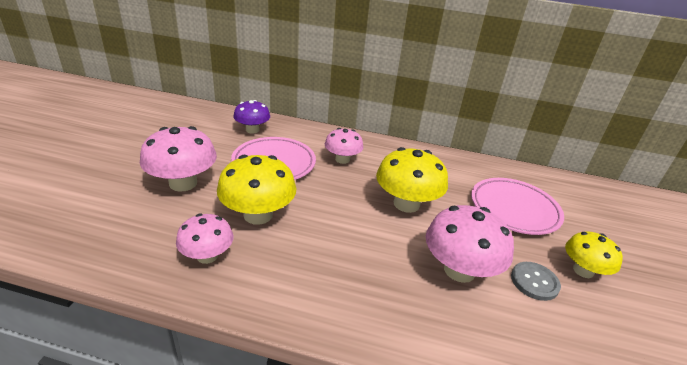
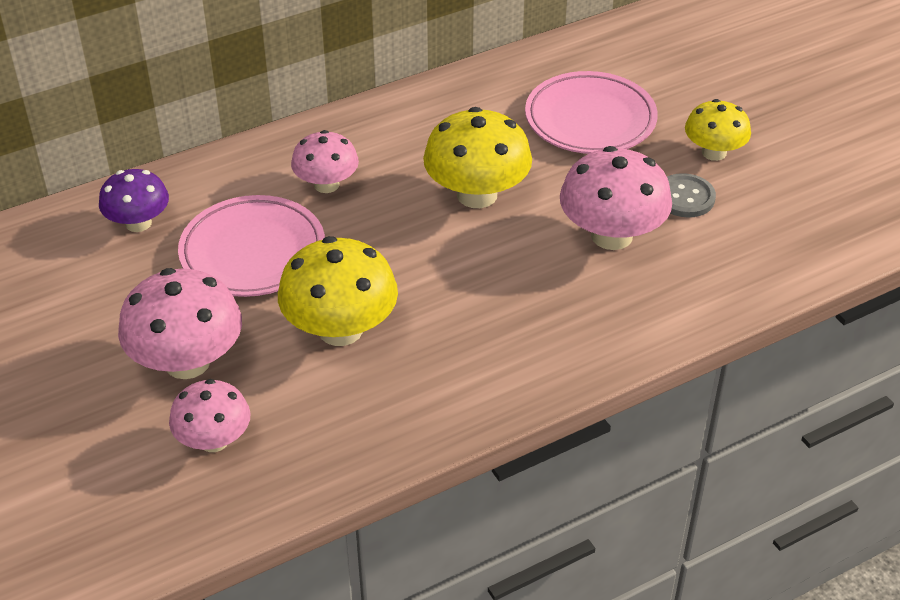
camera: 40 degrees left, 10 degrees up
(207, 256) = (361, 410): pink mushroom -> pink mushroom (214, 440)

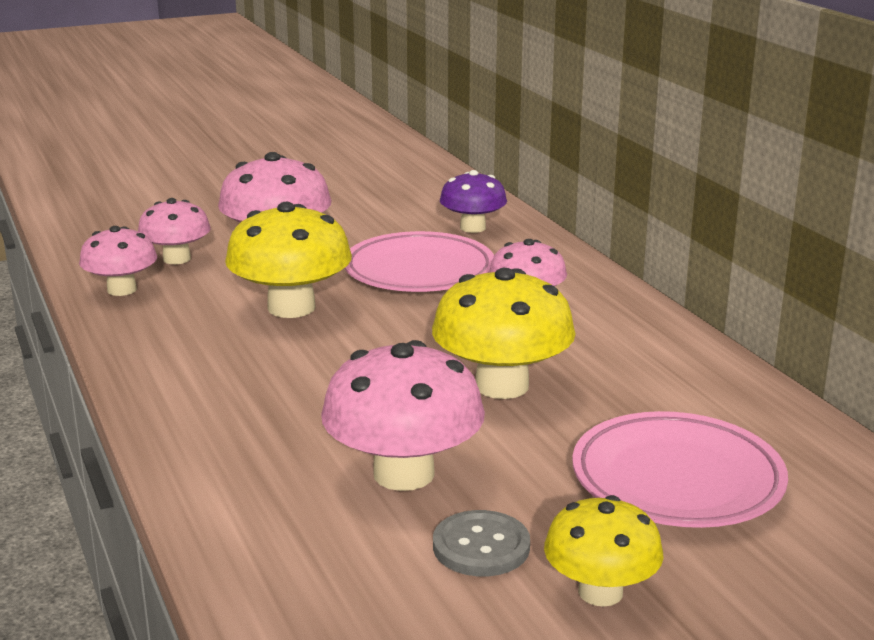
camera: 95 degrees right, 20 degrees down
(300, 467) = (122, 290): none -> pink mushroom

